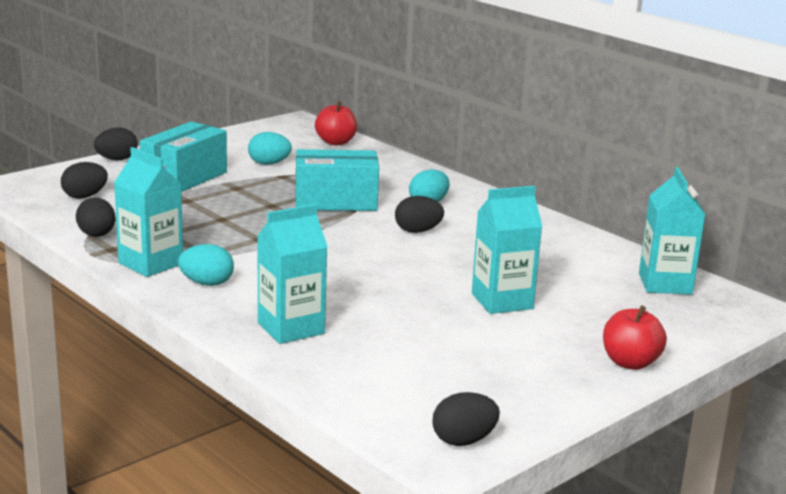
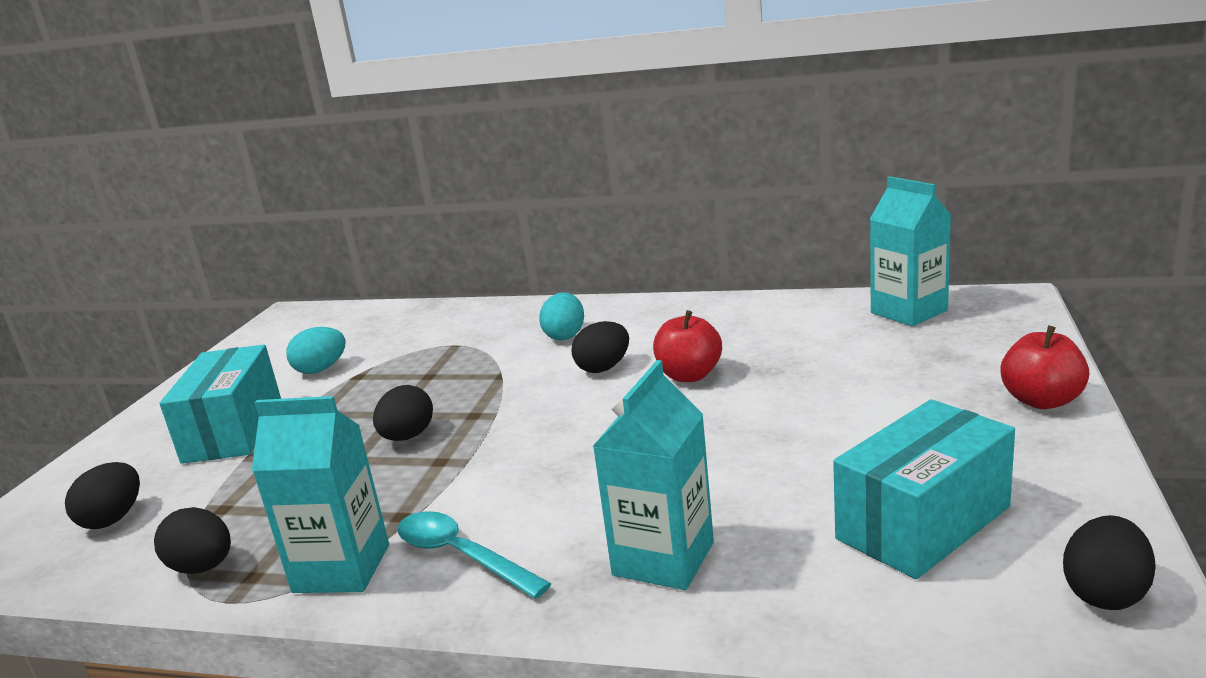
camera: 30 degrees left, 0 degrees up
(117, 159) = (103, 448): black egg -> black egg (408, 437)
(207, 283) = (461, 556): turquoise egg -> turquoise spoon
(336, 142) = (366, 317): red apple -> red apple (689, 375)
(336, 201) = (464, 377): turquoise box -> turquoise box (923, 522)
(502, 301) = (815, 399): turquoise carton -> none

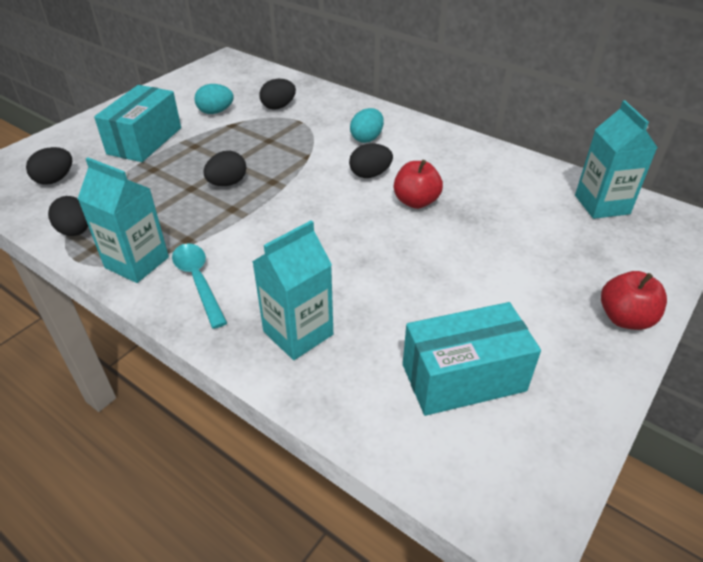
camera: 20 degrees right, 20 degrees up
(1105, 593) = (528, 481): black egg -> black egg (278, 107)

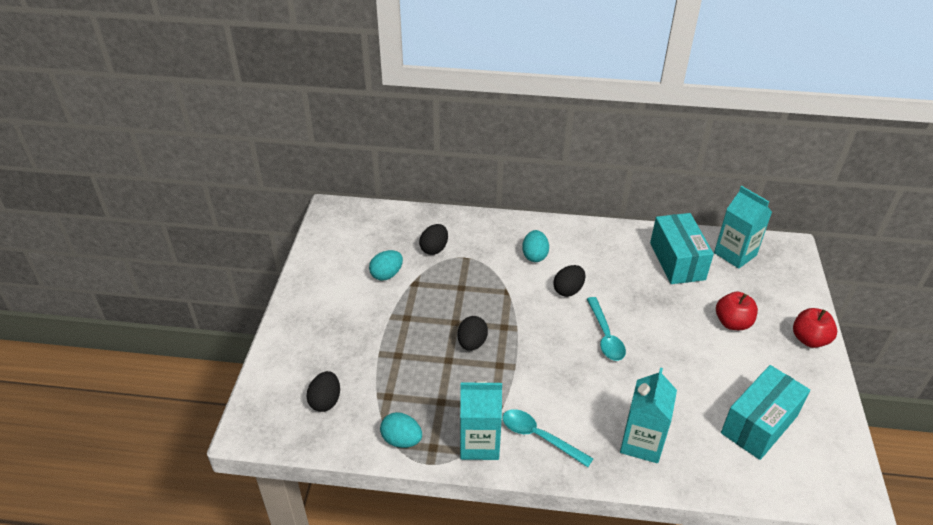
camera: 30 degrees left, 0 degrees up
(76, 231) = (401, 440): black egg -> turquoise egg
(144, 141) = (358, 329): turquoise box -> turquoise box (677, 261)
(366, 224) = (605, 336): none -> turquoise spoon
(416, 202) = (620, 302): red apple -> red apple (732, 323)

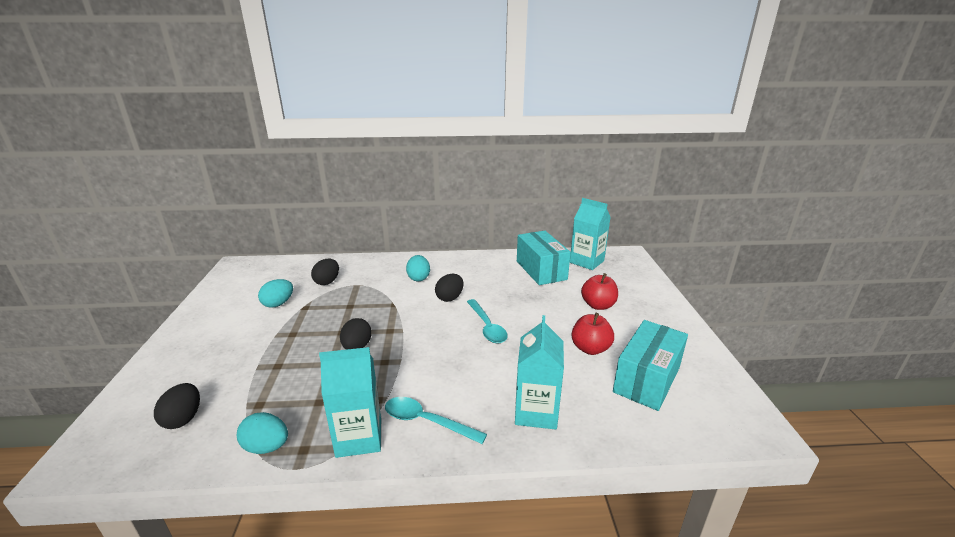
camera: 10 degrees left, 15 degrees down
(809, 339) = (666, 310): red apple -> red apple (590, 348)

